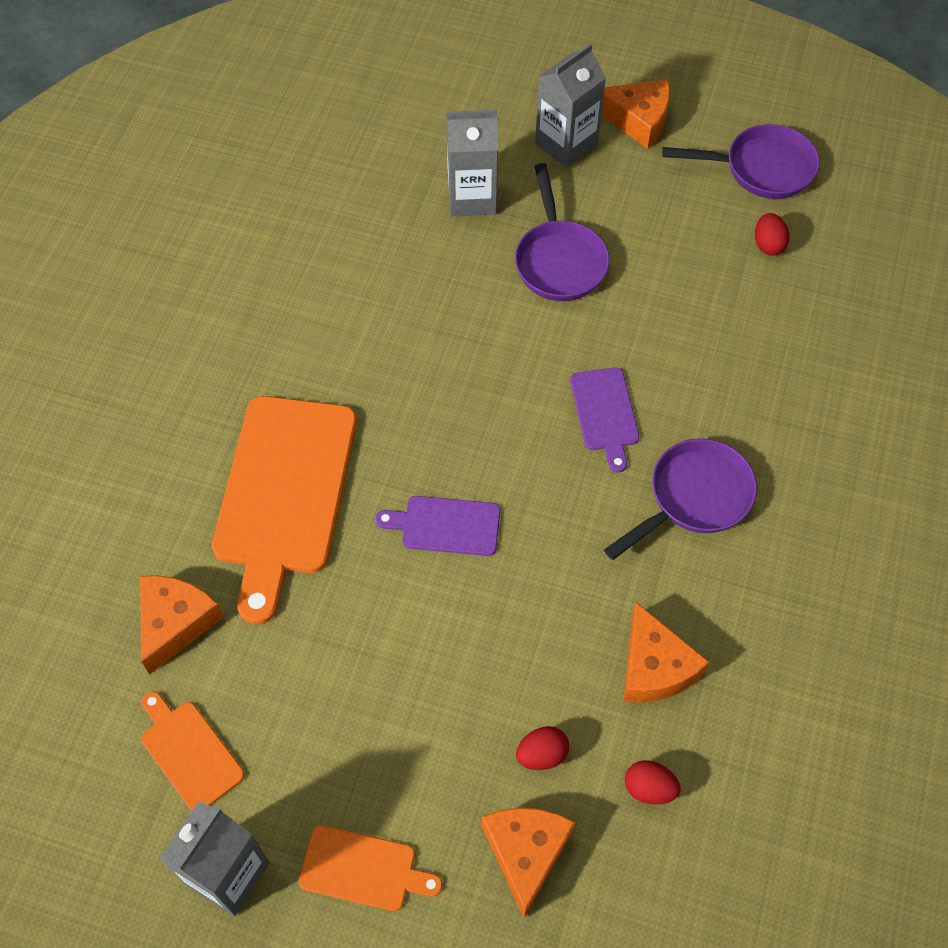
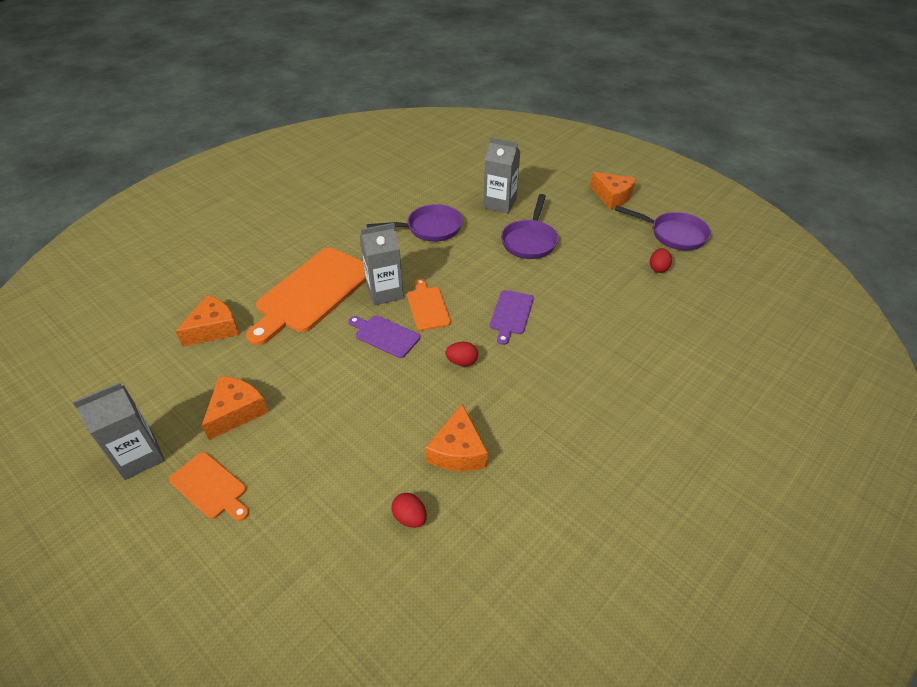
camera: 25 degrees right, 15 degrees down
(189, 752) = (171, 389): orange cutting board -> orange cutting board (427, 307)
(526, 853) = (309, 521): orange cheese -> orange cheese (236, 412)
(542, 754) = (357, 470): red egg -> red egg (462, 362)
(566, 144) = (565, 196): grey carton -> grey carton (385, 292)
(693, 498) = (539, 372): purple pan -> purple pan (429, 228)

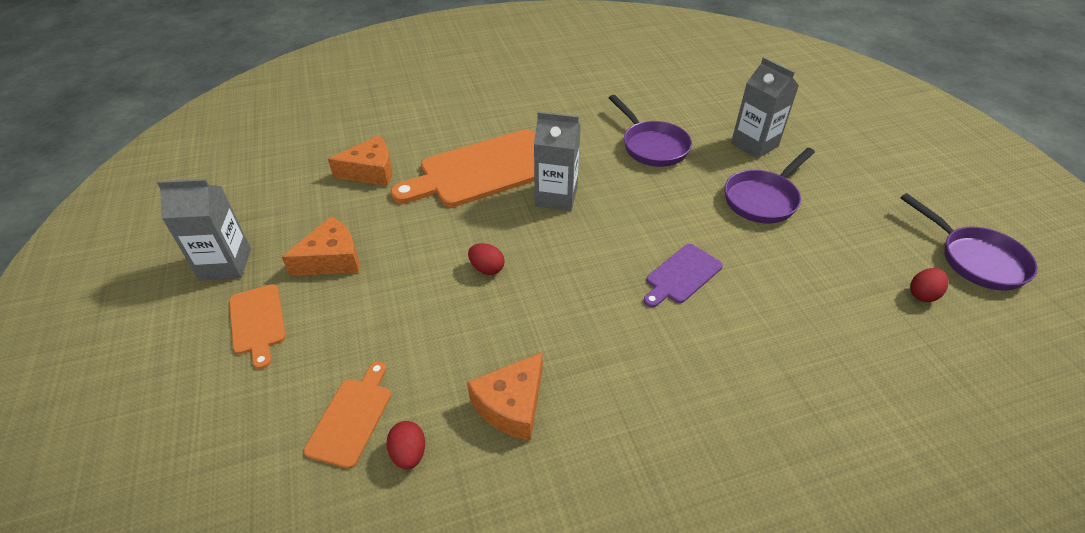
camera: 30 degrees right, 0 degrees up
(385, 335) = (524, 242): purple cutting board -> none
(427, 307) = (591, 229): orange cutting board -> orange cutting board (351, 418)
(429, 228) = (652, 146): purple pan -> purple pan turned 45 degrees clockwise
(462, 362) = (586, 306): red egg -> red egg (487, 268)
(612, 197) = (912, 182): orange cheese -> none

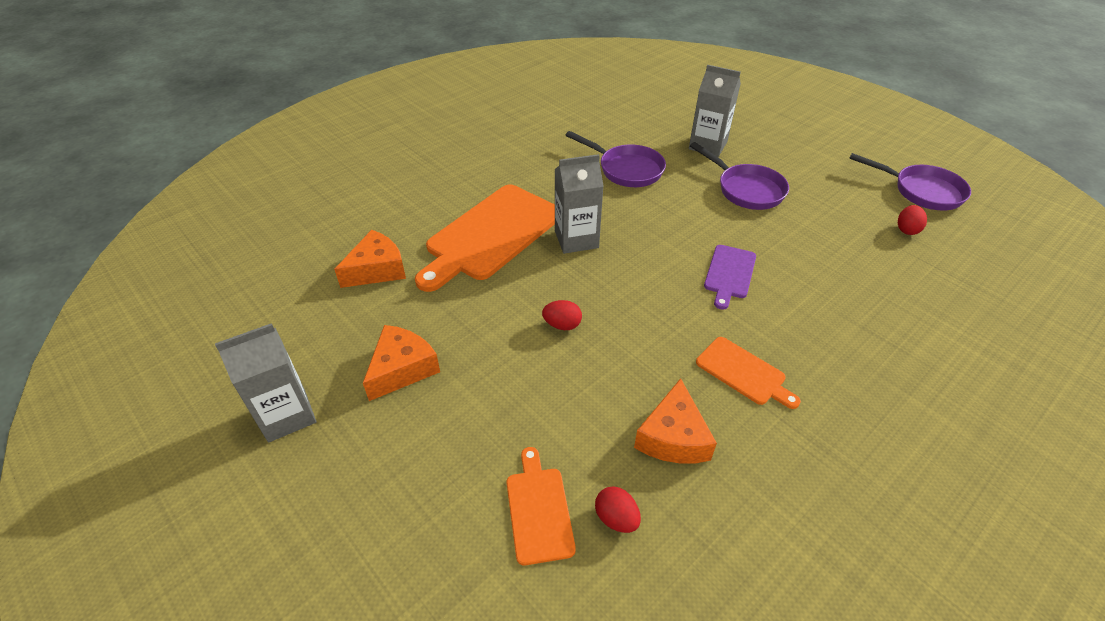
camera: 25 degrees left, 0 degrees up
(257, 322) = (370, 459): orange cutting board -> orange cutting board (743, 372)
(763, 199) = (746, 189): purple pan -> purple pan turned 60 degrees counterclockwise

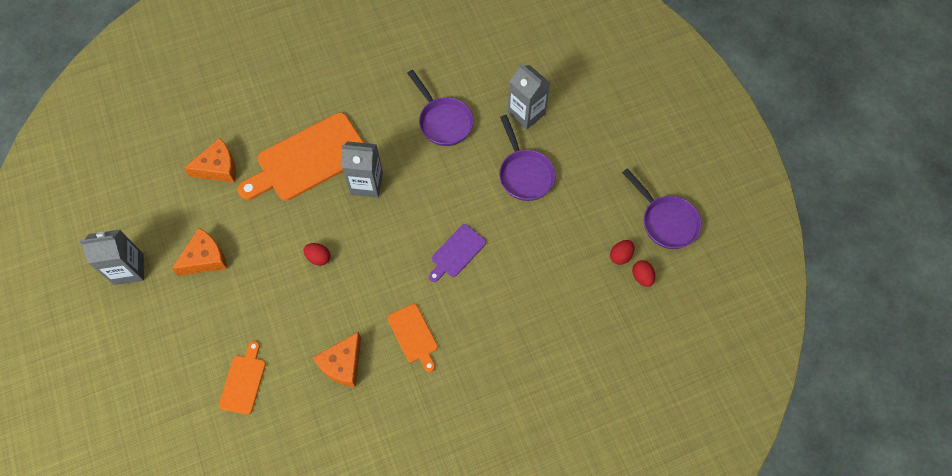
camera: 20 degrees right, 20 degrees up
(616, 518) = (282, 402): red egg -> red egg (642, 277)

